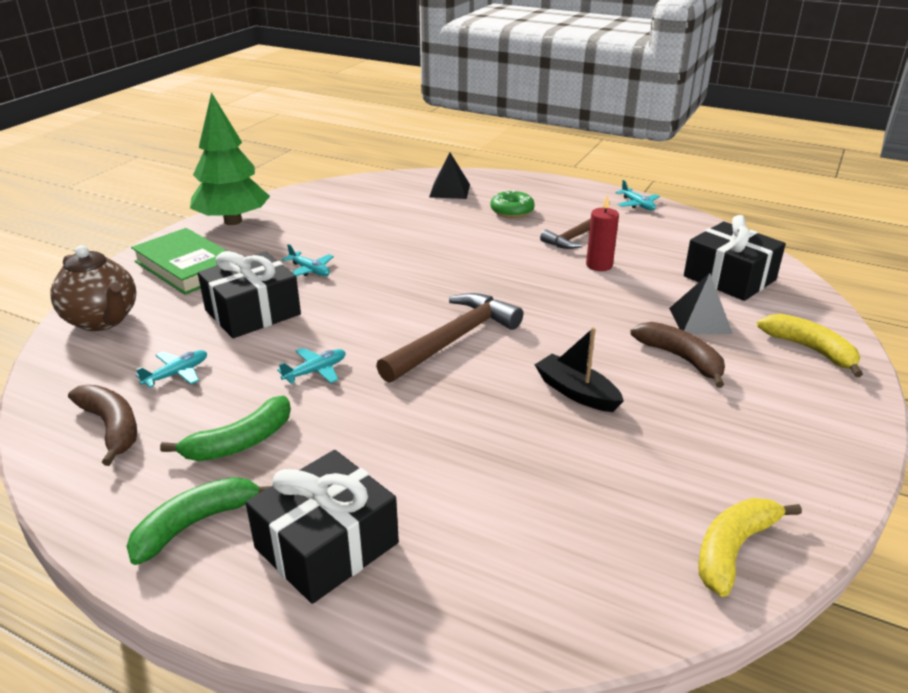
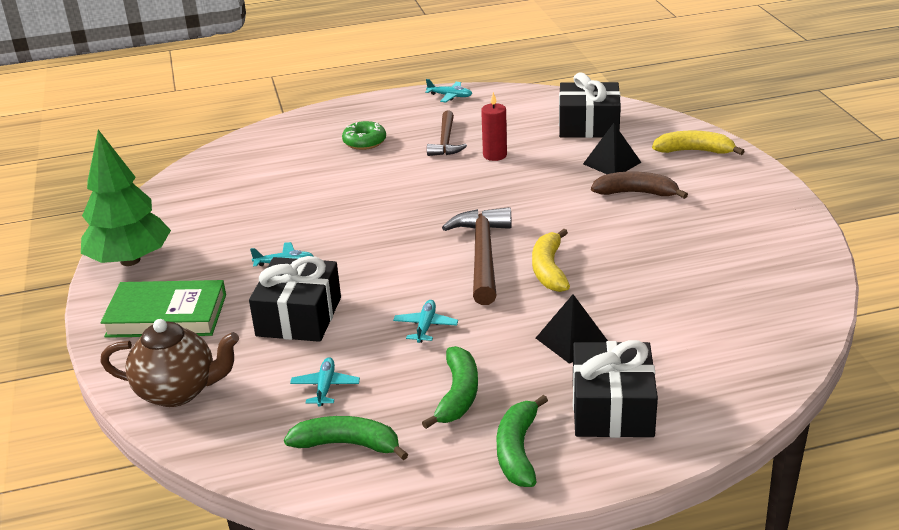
camera: 40 degrees left, 0 degrees up
(112, 427) = (348, 444): brown banana -> green banana
(450, 190) = (283, 146): black pyramid -> black pyramid (572, 340)
(576, 392) = (610, 245): black boat -> none
(733, 549) = (800, 279): yellow banana -> yellow banana (549, 269)

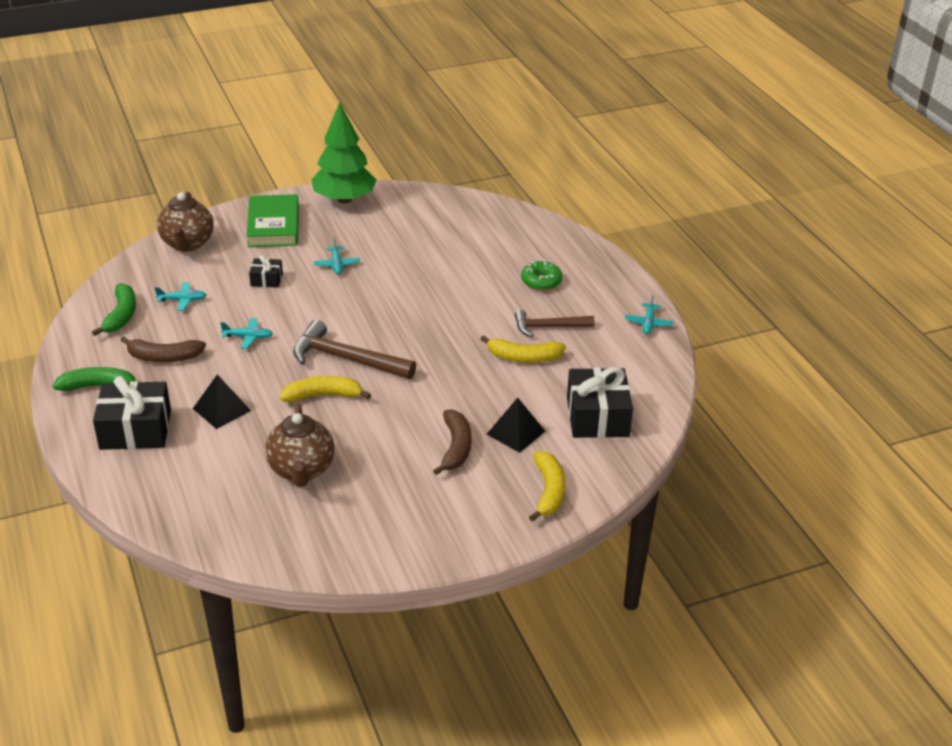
camera: 80 degrees right, 5 degrees up
(299, 316) = (266, 279): black gift -> black gift, size x0.51
(458, 395) = (163, 357): green banana -> brown banana
(482, 255) = (346, 359): brown hammer -> brown hammer turned 150 degrees counterclockwise
(495, 155) = (523, 358): red candle -> yellow banana
(679, 280) = (301, 470): none -> brown teapot

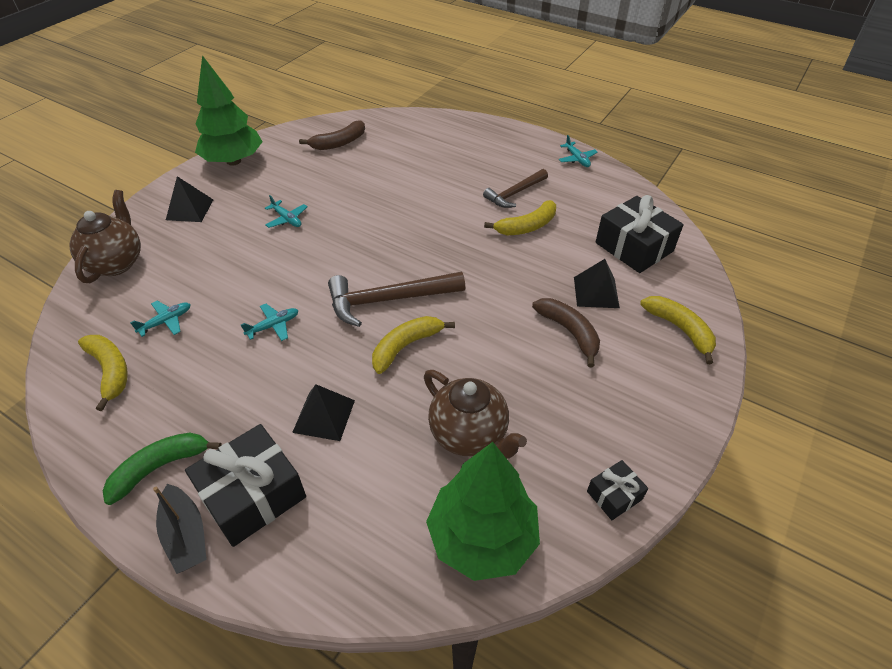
camera: 35 degrees left, 10 degrees up
(81, 429) = (186, 535): none -> black boat
(121, 315) = (110, 371): green banana -> yellow banana
(163, 357) = (204, 393): brown banana -> brown banana (339, 143)
(187, 244) = (116, 263): brown teapot -> brown teapot turned 135 degrees counterclockwise
(242, 526) = (482, 537): none -> green tree
(266, 279) = (234, 261): black gift -> black gift (614, 495)
(273, 225) = (189, 209): green book -> black pyramid
(541, 281) = (467, 161): green donut -> none

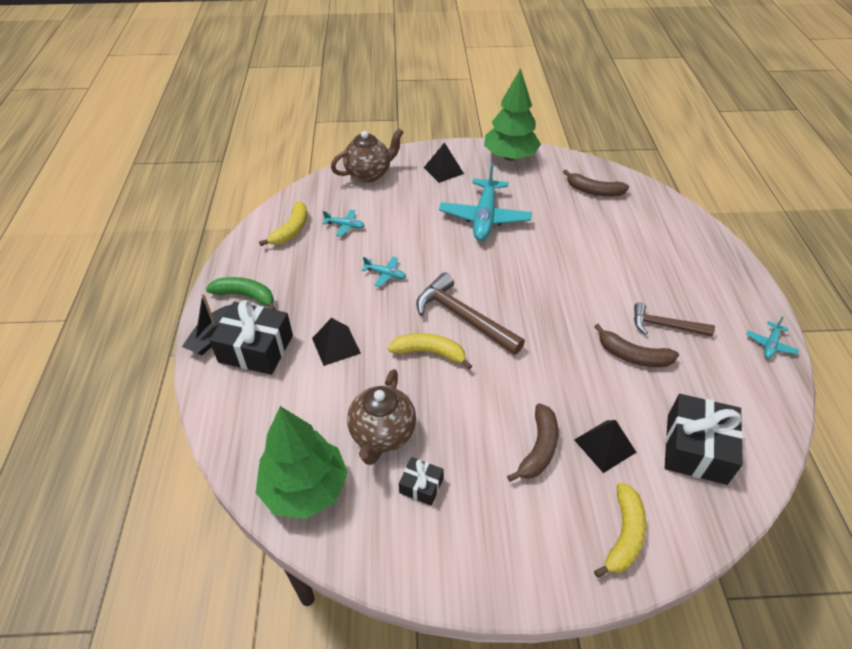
camera: 55 degrees right, 0 degrees up
(287, 219) = (484, 218): turquoise plane -> turquoise plane, size x2.23
(526, 226) = (632, 356): yellow banana -> brown banana
(614, 495) = (398, 560): black gift -> black gift (421, 486)

